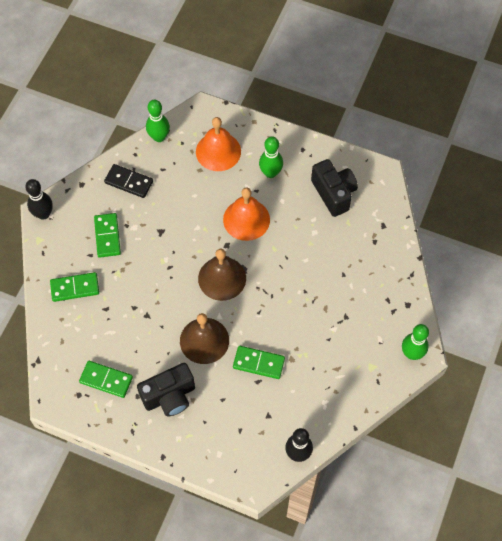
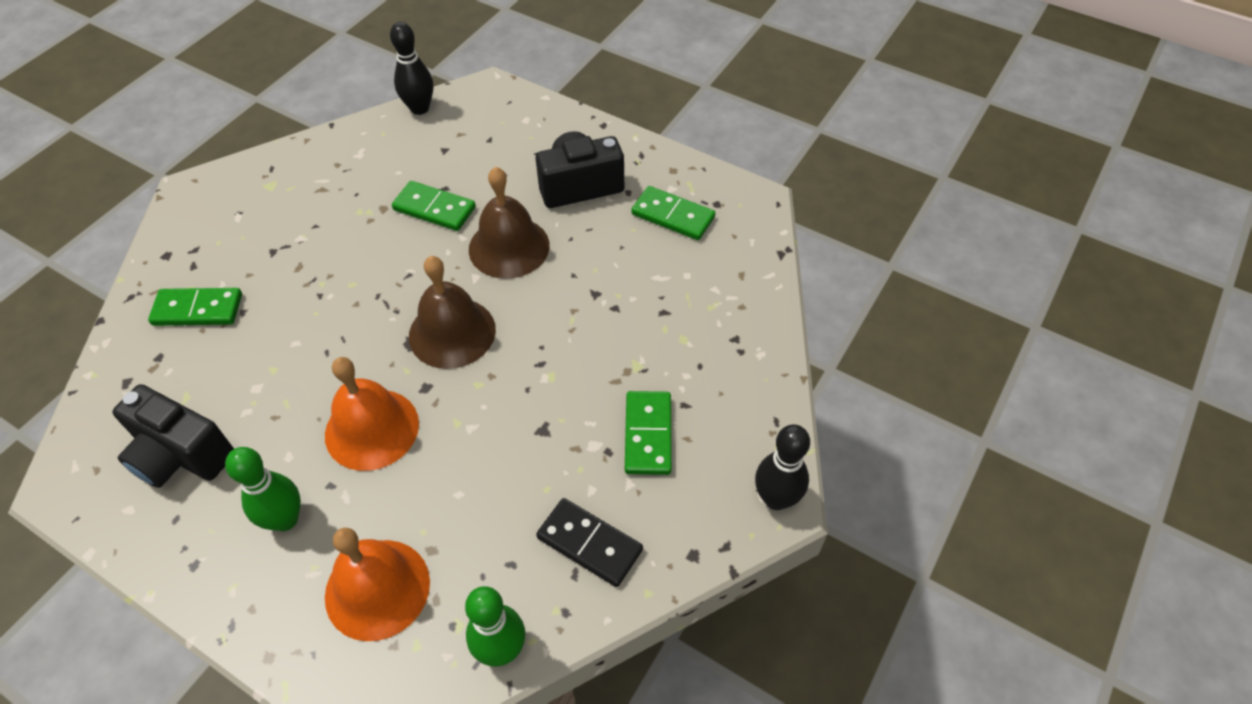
camera: 170 degrees left, 10 degrees down
(75, 288) = (716, 351): green domino -> green domino (198, 310)
(334, 193) = (181, 455): black camera -> black camera turned 45 degrees counterclockwise
(412, 353) = (202, 193): green bowling pin -> none

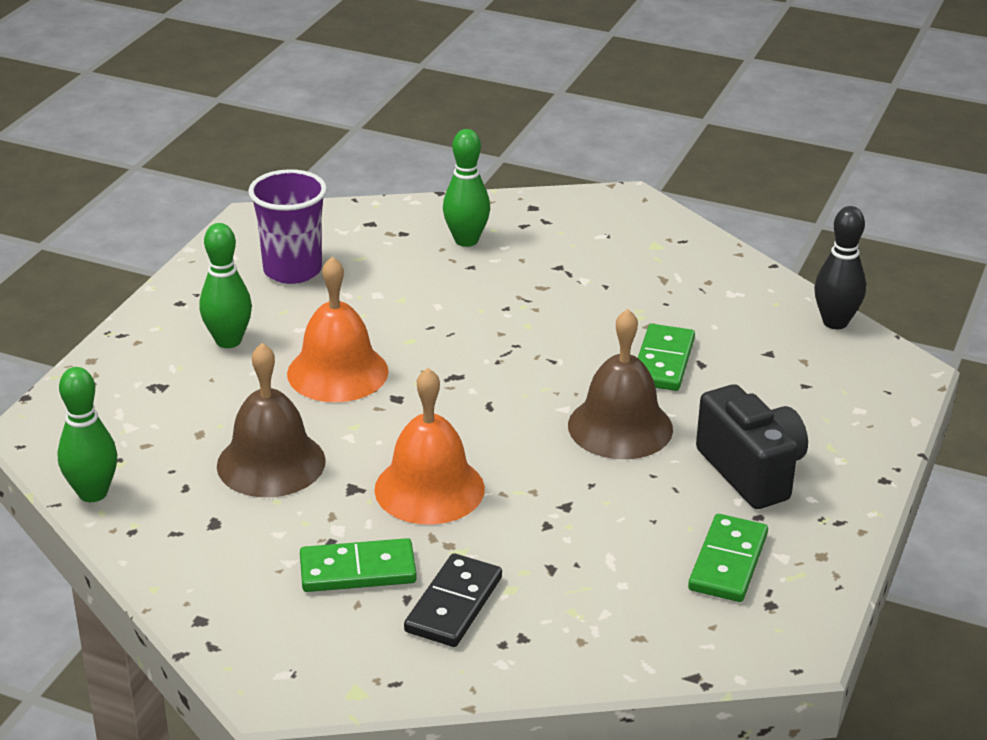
camera: 80 degrees right, 20 degrees down
(181, 455) = (292, 270): black camera -> purple cup
(198, 310) = (466, 240): green domino -> green bowling pin
(377, 589) = (157, 407): orange bell -> orange bell (429, 489)
(452, 332) = (476, 404): brown bell -> brown bell (271, 463)
(589, 543) = (211, 539): black domino -> black domino (454, 604)
(776, 498) = (279, 686): black bowling pin -> none

